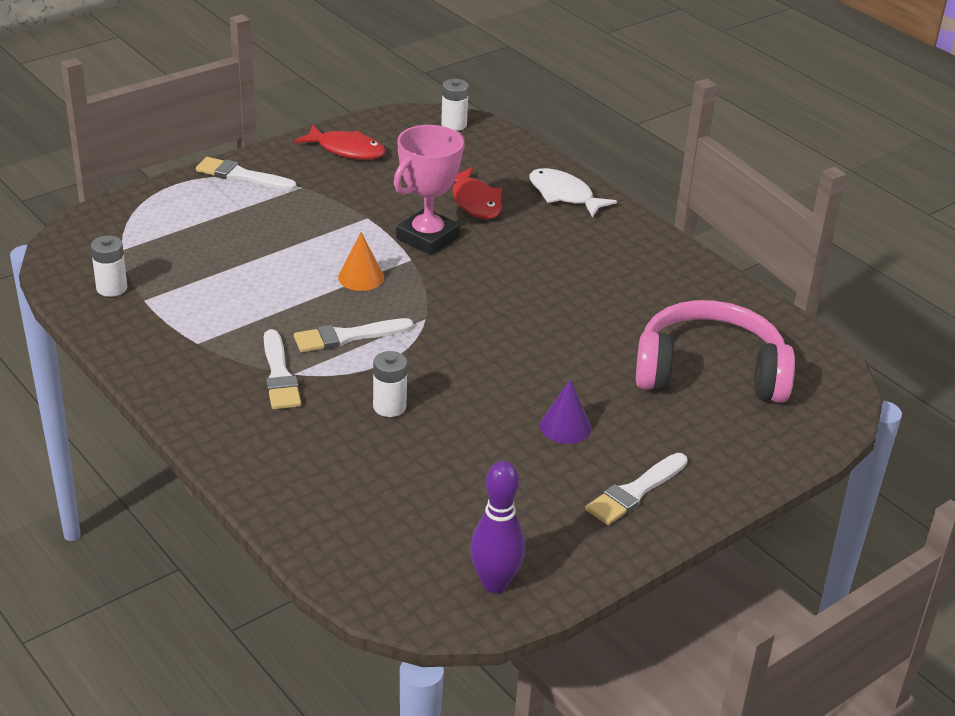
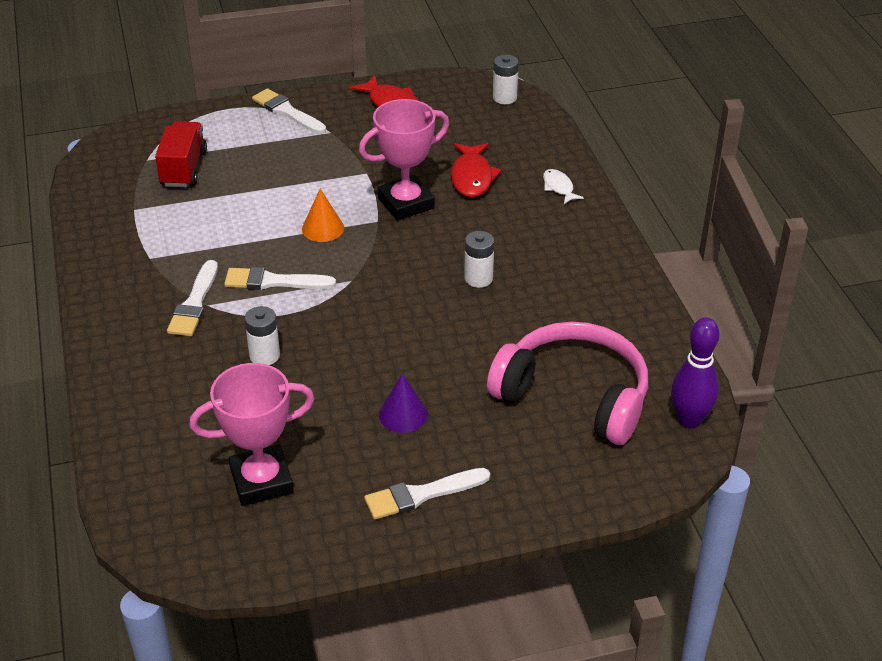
camera: 25 degrees right, 5 degrees up
(112, 288) = (116, 193): white battery -> white battery (478, 278)
(170, 250) = (184, 169): none -> red truck
(472, 520) = (261, 481): none -> pink trophy
(495, 583) = (240, 544): purple bowling pin -> purple bowling pin (689, 420)
(564, 195) = (558, 187): white fish -> white fish, size x0.60

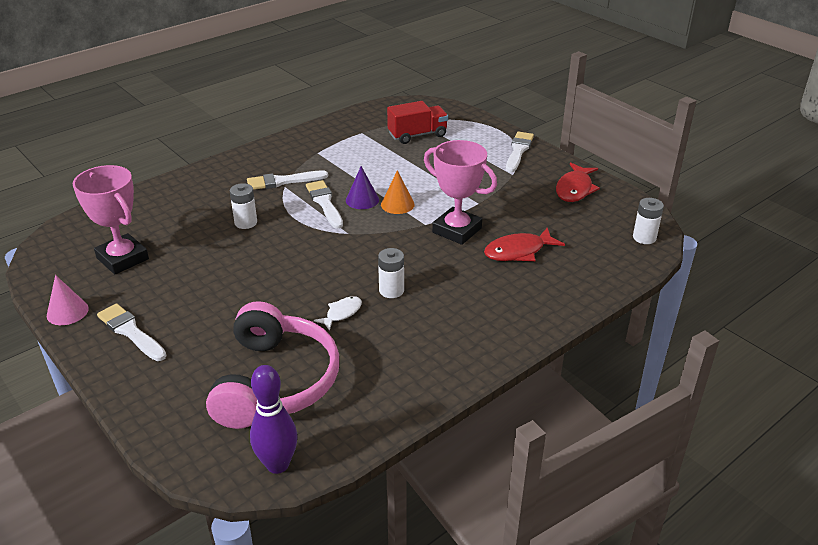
camera: 65 degrees right, 5 degrees down
(344, 548) = (67, 312): none -> pink cone
(403, 414) = (213, 298): purple cone -> purple cone (362, 200)
(558, 187) = (547, 300): white fish -> white fish (342, 313)

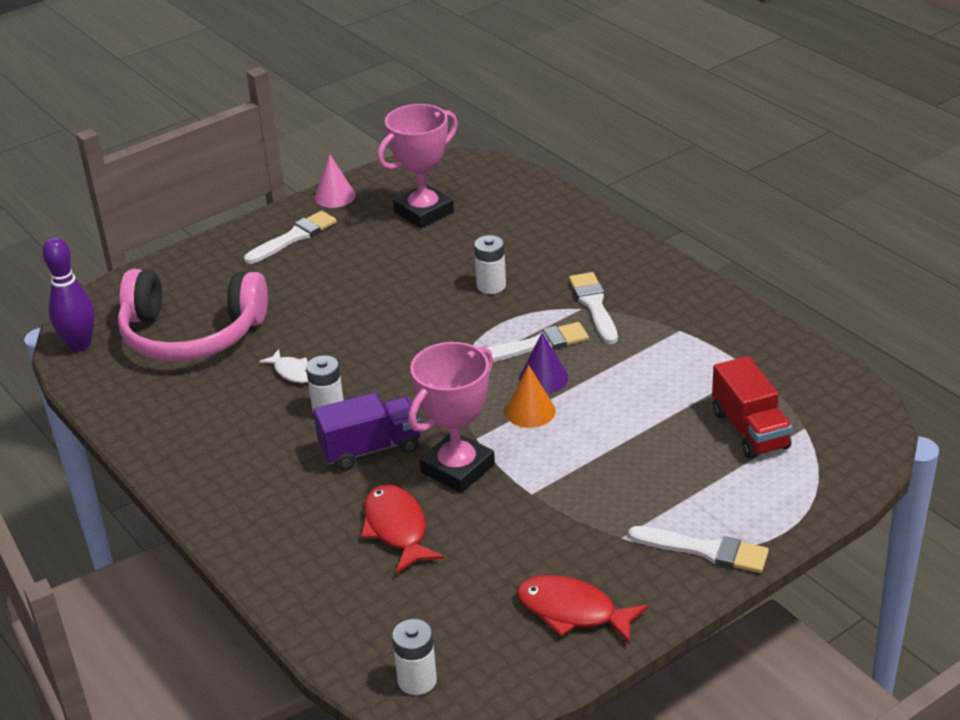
camera: 95 degrees right, 0 degrees up
(438, 267) = (370, 449): none -> purple truck

